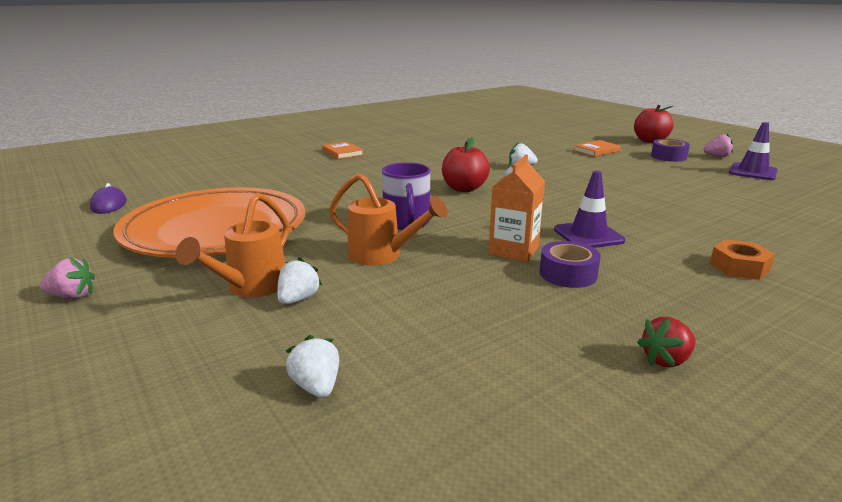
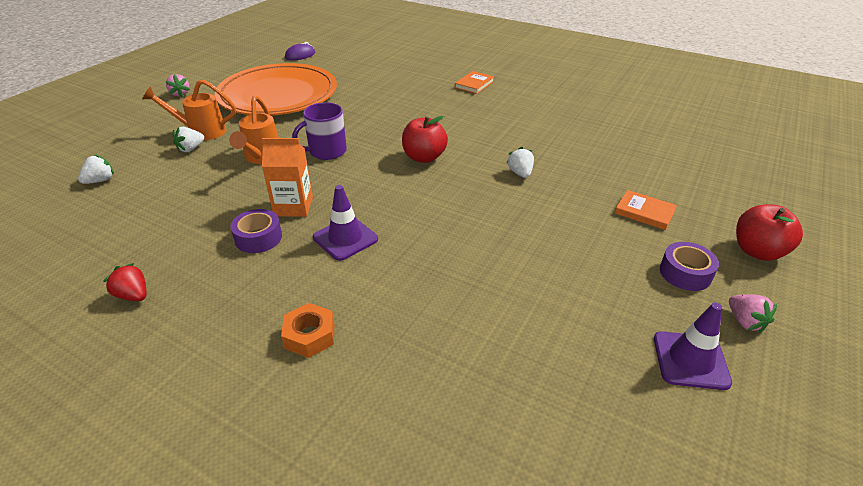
camera: 65 degrees right, 15 degrees up
(298, 299) = (190, 149): white strawberry -> white strawberry turned 135 degrees clockwise

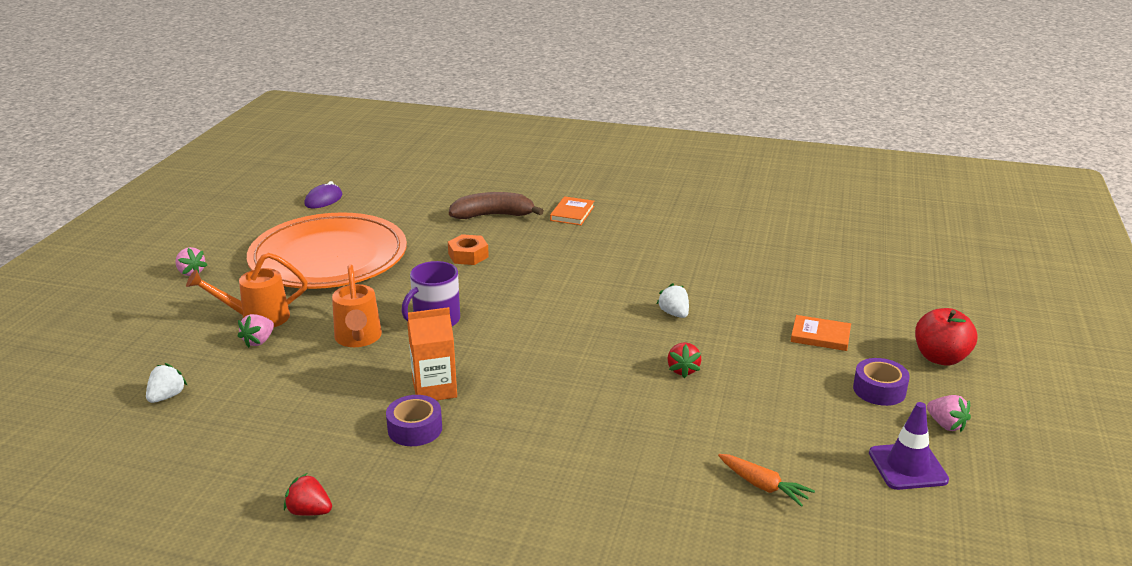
camera: 15 degrees left, 10 degrees down
(190, 149) = (259, 341): white strawberry -> pink strawberry
(310, 336) = (533, 513): orange nut -> orange nut (468, 255)
(345, 238) = (515, 413): purple traffic cone -> none
(413, 79) = (493, 215): none -> brown banana
(424, 157) = (557, 311): red apple -> none
(506, 223) = (683, 370): none -> red strawberry
(533, 351) = (763, 486): none -> orange carrot

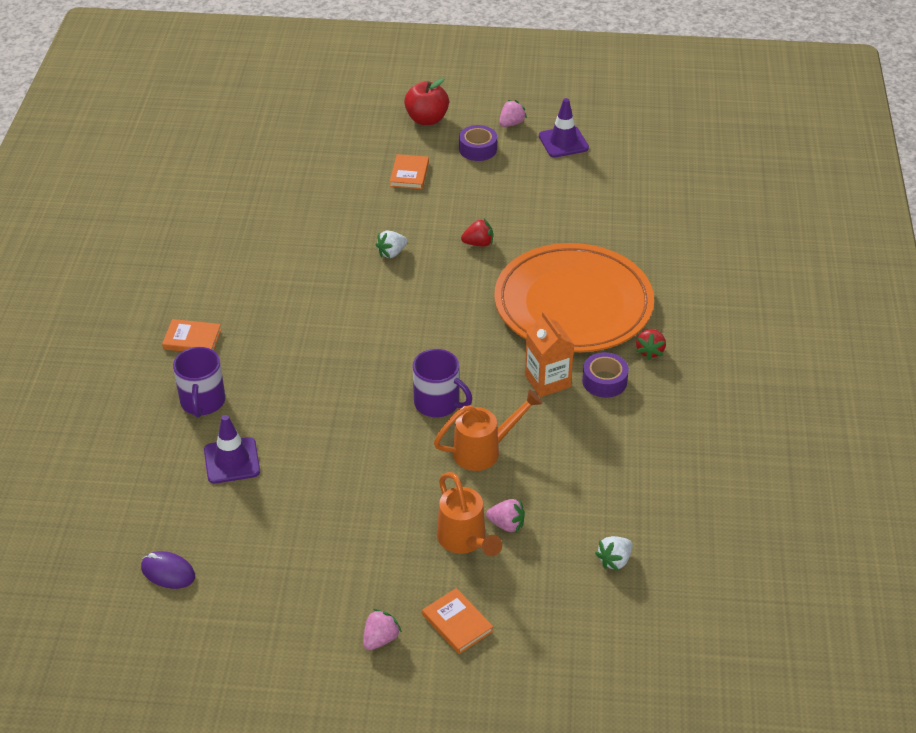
camera: 100 degrees left, 15 degrees up
(167, 396) = (614, 560): white strawberry -> white strawberry turned 60 degrees counterclockwise
(175, 306) = (457, 623): none -> orange book
(309, 511) = (719, 416): red strawberry -> red strawberry (650, 351)
(328, 258) = (326, 520): orange plate -> orange plate (573, 304)
(419, 224) = (232, 461): none -> purple traffic cone
(468, 255) = (303, 405): orange nut -> none
(493, 215) = (202, 402): brown banana -> purple mug
(763, 486) = (606, 202): orange carrot -> none

